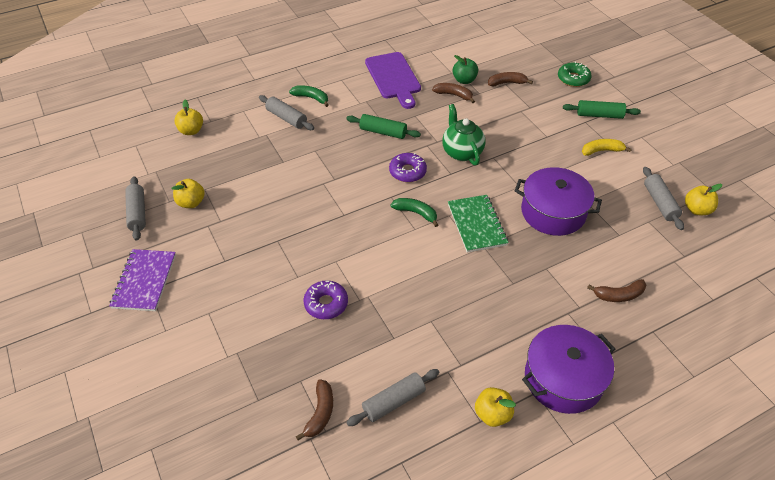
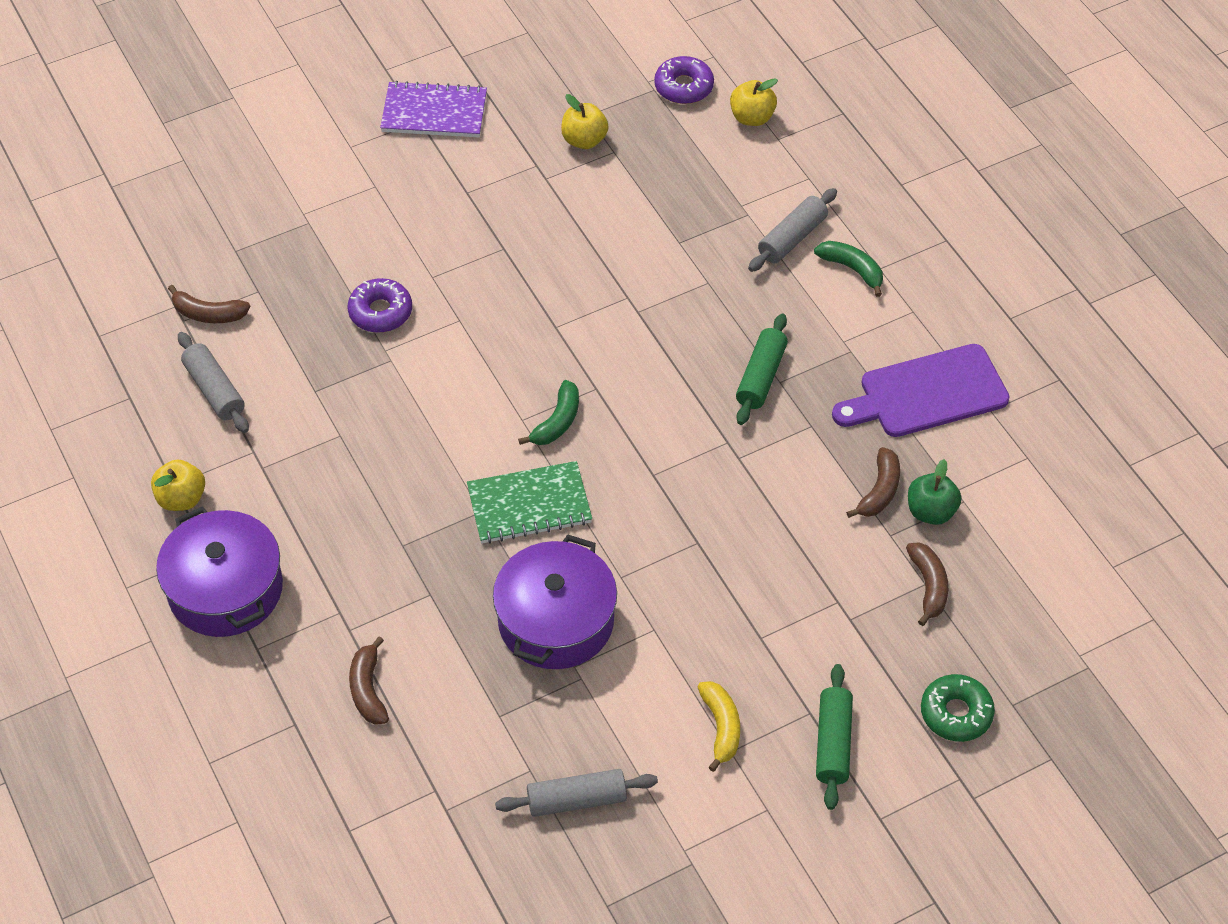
camera: 90 degrees right, 5 degrees up
(137, 213) = (564, 84): grey rolling pin -> none
(311, 98) = (852, 269): green banana -> green banana turned 75 degrees counterclockwise
(407, 172) = (656, 412): purple donut -> purple donut (683, 87)
(461, 152) = (710, 494): green teapot -> none
(697, 210) = (558, 860): yellow apple -> none

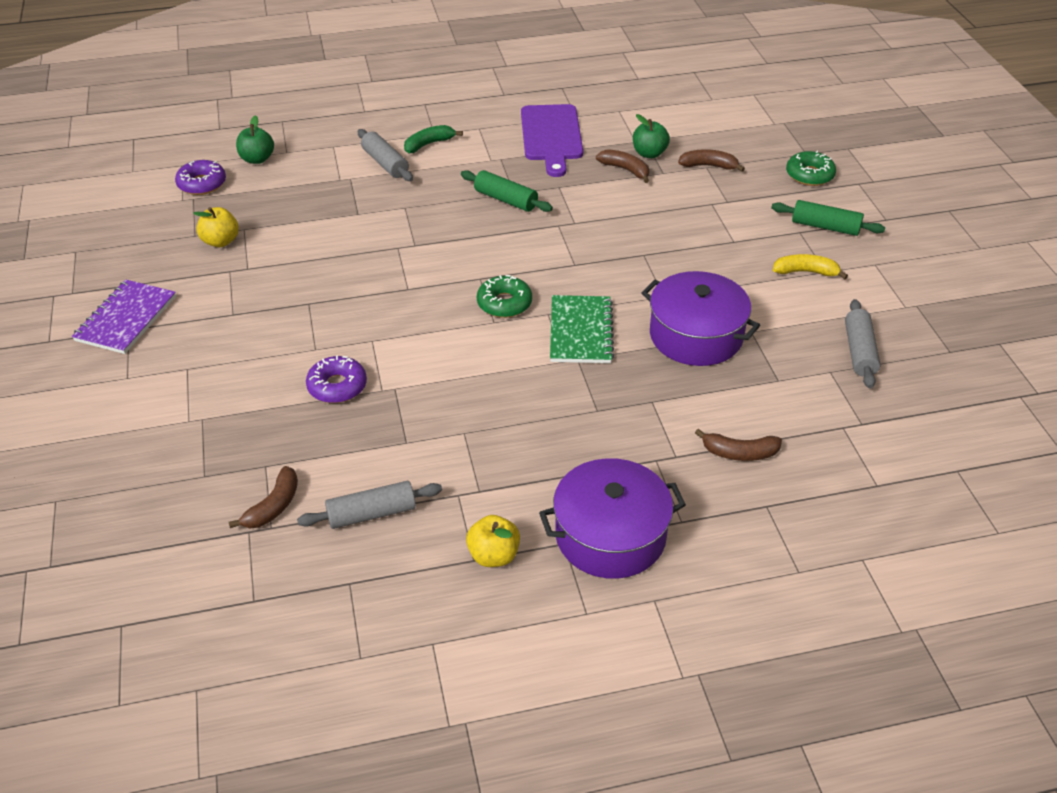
camera: 75 degrees left, 10 degrees down
(557, 422) = (504, 303): green banana -> green donut
(752, 117) = (257, 159): yellow apple -> green apple

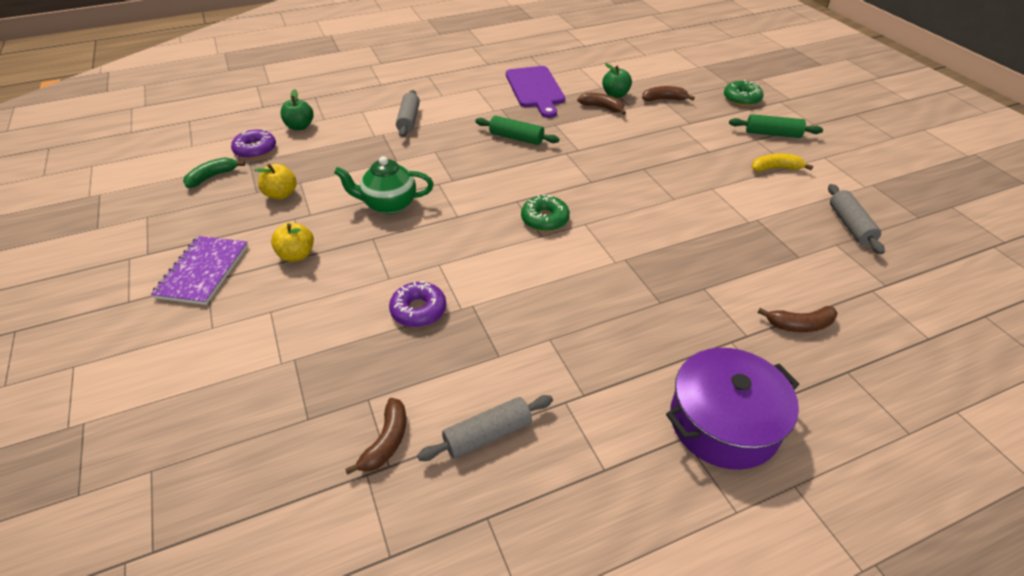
camera: 10 degrees left, 0 degrees up
(335, 267) = (389, 205): none -> green teapot
(385, 163) = (409, 120): grey rolling pin -> grey rolling pin turned 45 degrees clockwise
(429, 144) = (440, 103): green banana -> green banana (212, 177)
(493, 555) = (622, 462): yellow apple -> yellow apple (297, 255)
(581, 331) = (618, 235): green notebook -> none
(696, 335) = (714, 227): purple pot -> none

